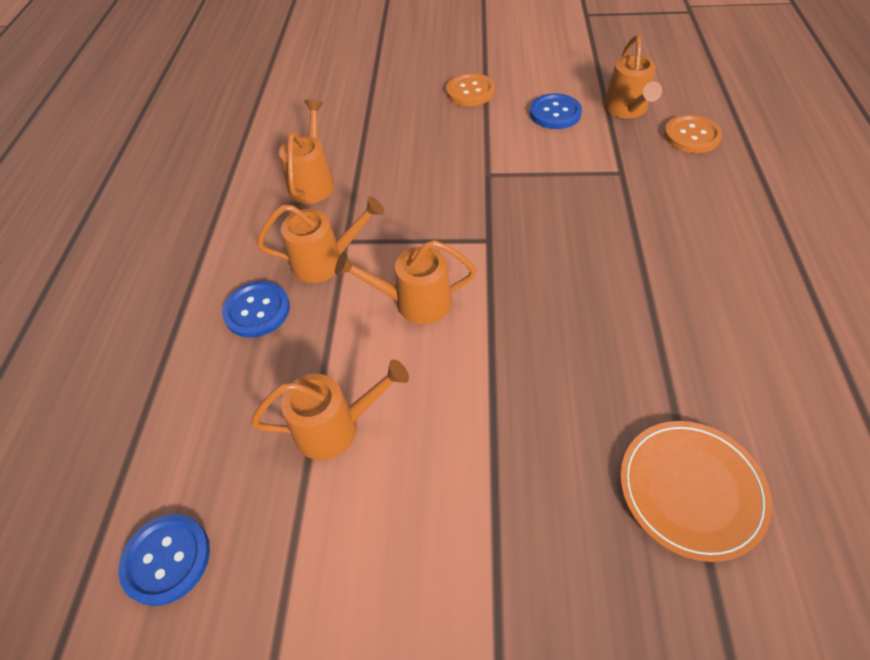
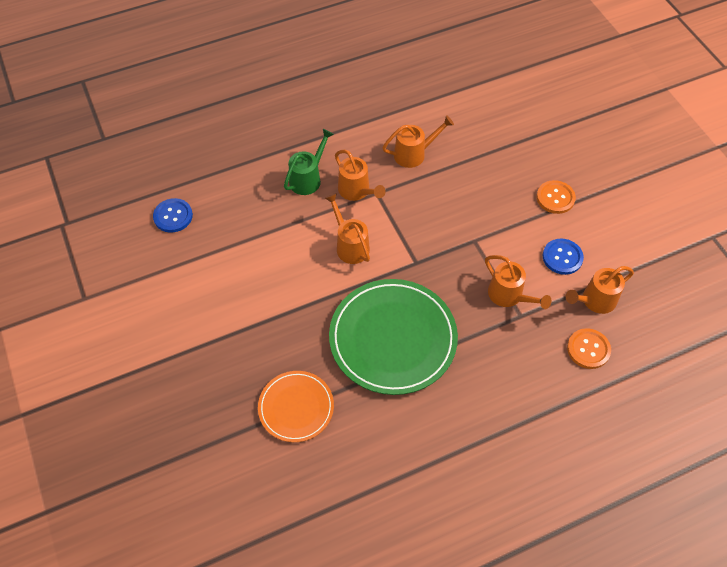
camera: 60 degrees right, 5 degrees up
(257, 310) = (308, 178): blue button -> green watering can
(337, 427) = (260, 246): orange watering can -> orange watering can (509, 296)
(604, 309) = (393, 338): none -> green plate

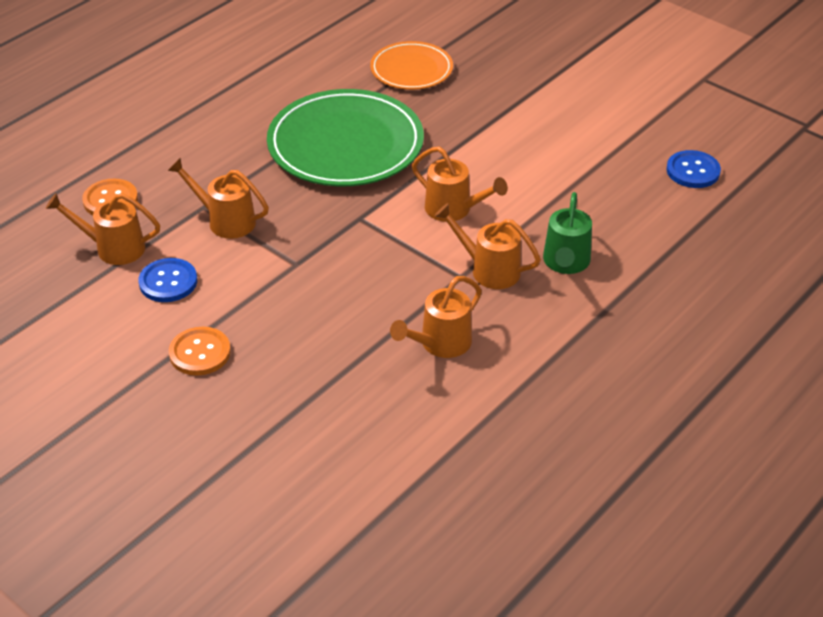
camera: 155 degrees right, 15 degrees down
(594, 301) = (112, 248): orange watering can -> orange watering can turned 120 degrees counterclockwise

